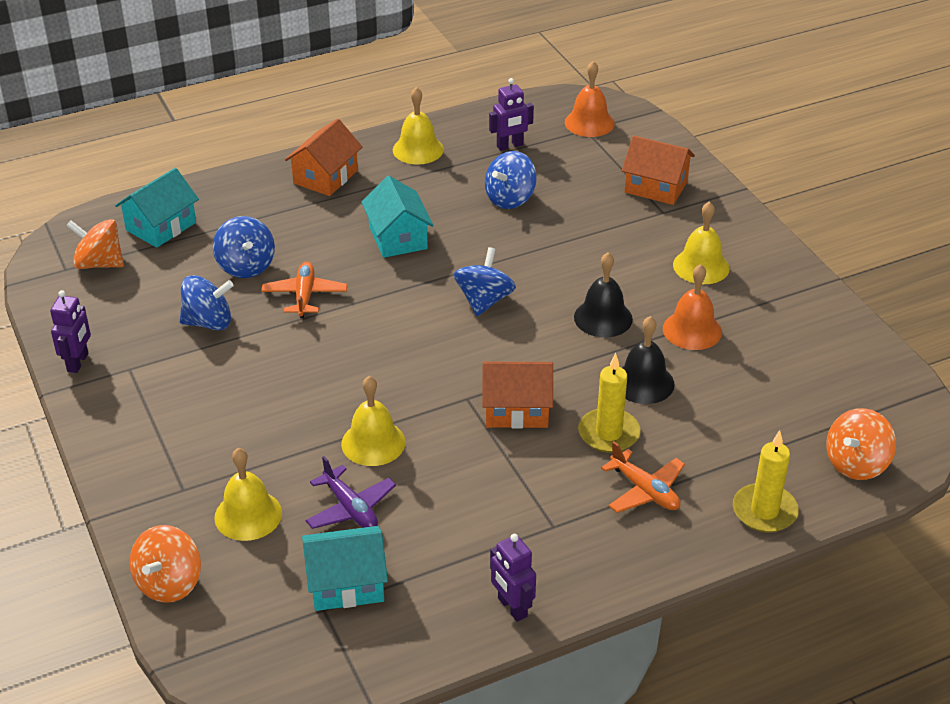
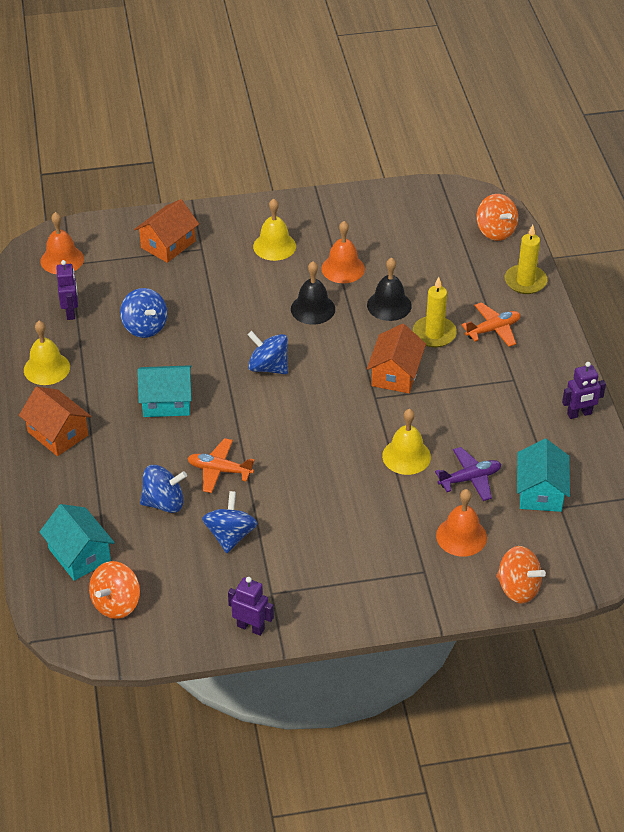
camera: 75 degrees left, 5 degrees up
(248, 515) = (461, 536): yellow bell -> orange bell

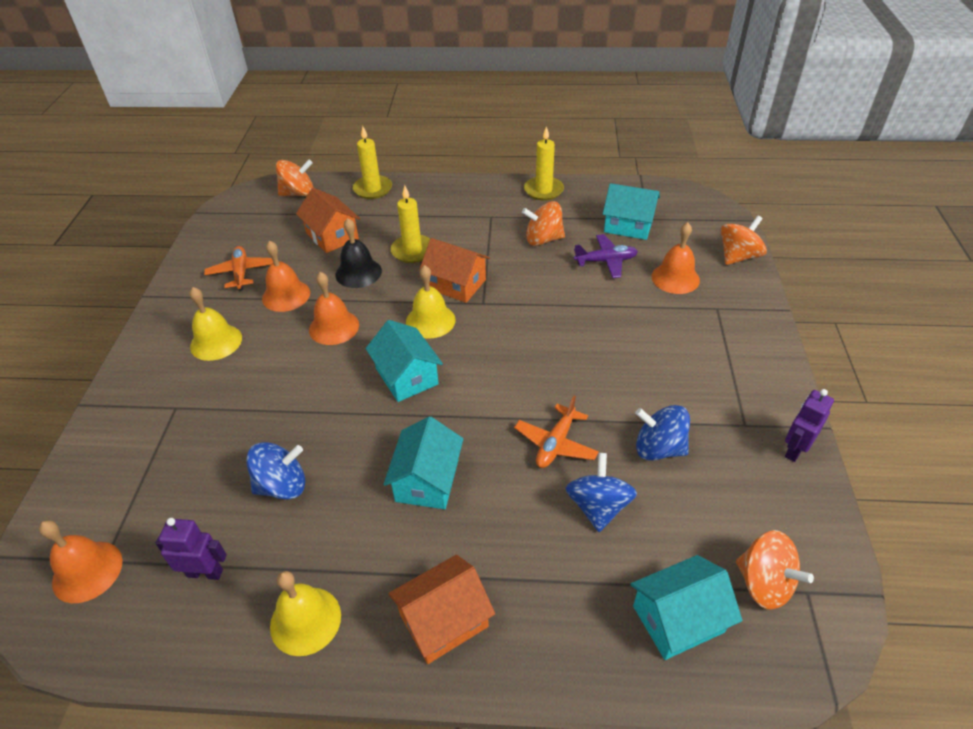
camera: 75 degrees left, 0 degrees up
(168, 244) = (144, 440): orange house -> orange house (332, 236)
(268, 367) = (406, 376): blue spinning top -> turquoise house
(313, 309) = (334, 327): black bell -> orange bell
(406, 456) = (568, 295): yellow bell -> yellow bell (430, 321)
(470, 479) = (606, 261): purple plane -> purple plane turned 90 degrees clockwise
(488, 426) = (543, 239): none -> orange spinning top
(493, 330) = (424, 216): orange plane -> orange plane (241, 273)
(579, 414) = (543, 190): purple robot -> yellow candle

